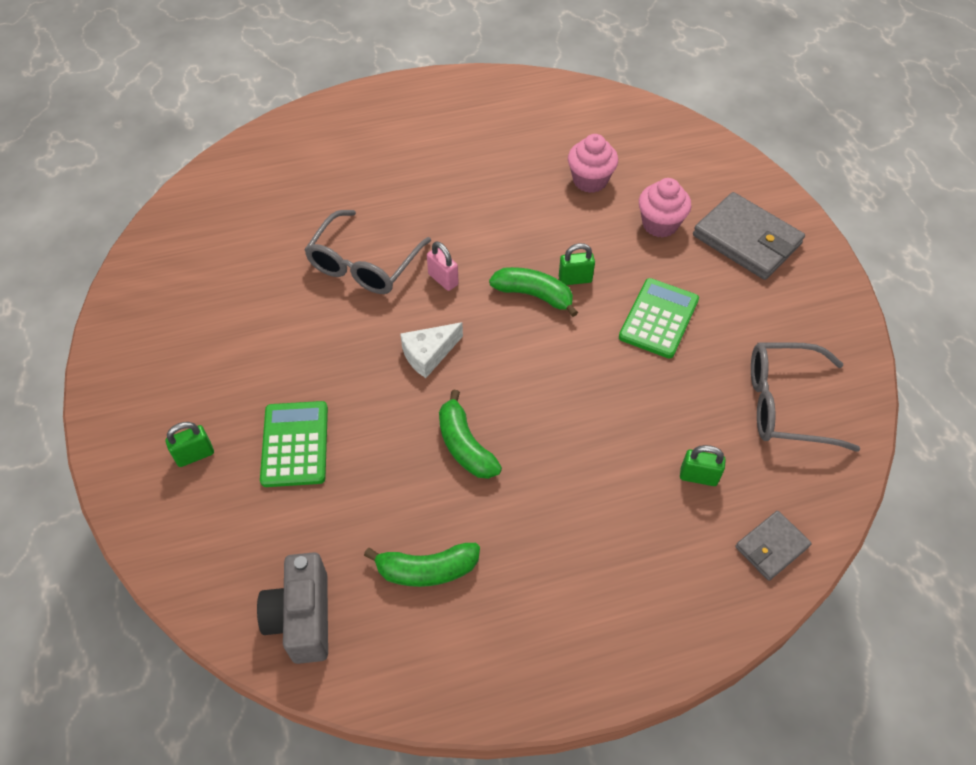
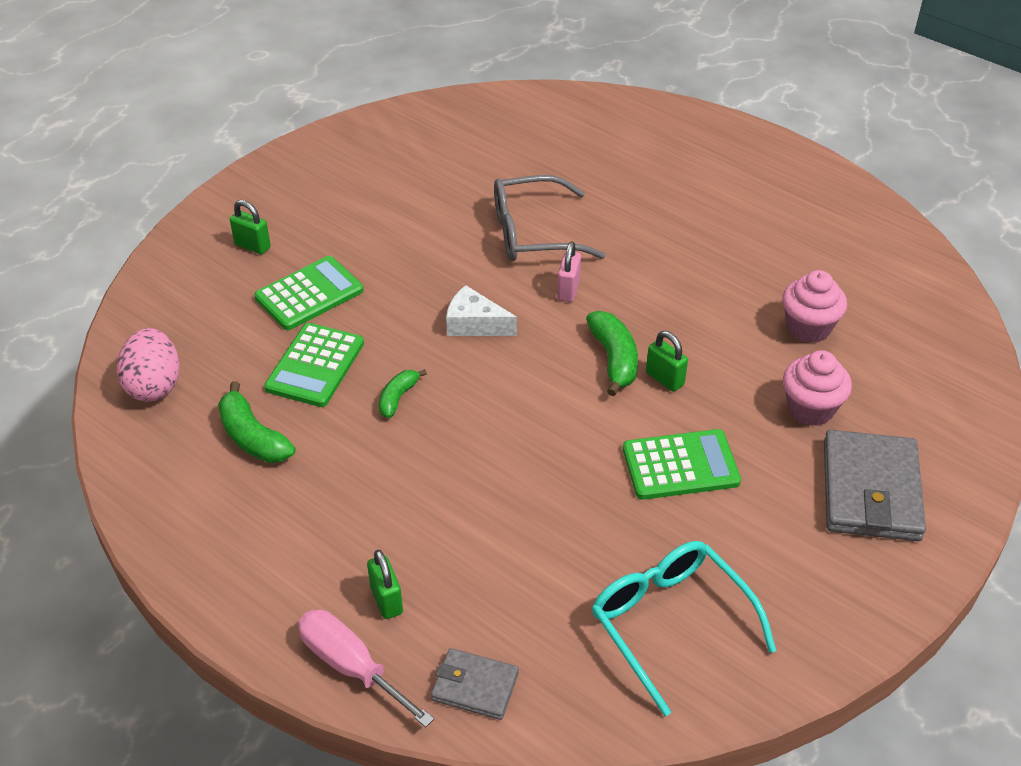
camera: 55 degrees right, 10 degrees down
(302, 618) = (154, 385): grey camera -> pink egg
(382, 483) = (315, 366): none -> green calculator
(465, 445) = (398, 398): green banana -> green banana, size x0.62
(698, 476) = (510, 587): green padlock -> green padlock (386, 600)
(708, 618) = (351, 666): none -> pink screwdriver
(785, 404) = (670, 623): grey glasses -> turquoise glasses

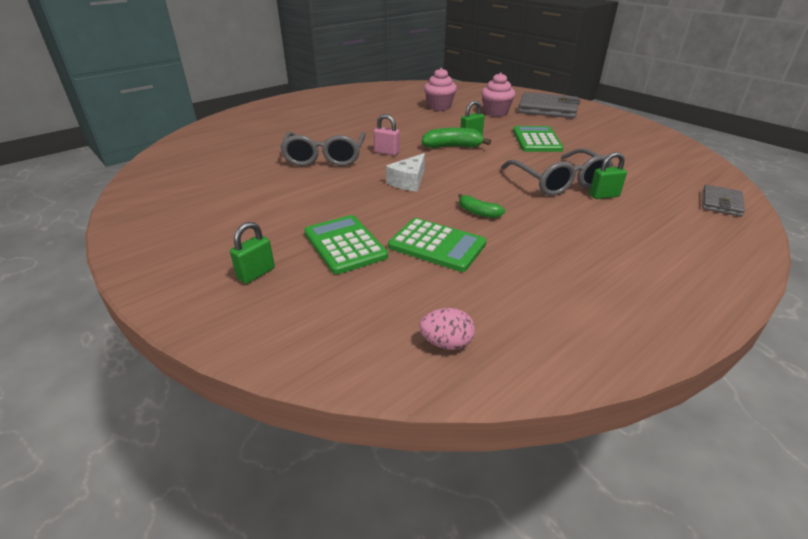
camera: 80 degrees left, 10 degrees down
(154, 385) = (446, 343): pink egg -> pink egg, size x0.62
(253, 437) = (520, 279): green banana -> none
(351, 666) = (735, 243): pink screwdriver -> none
(386, 600) = (670, 227): green padlock -> green padlock (604, 195)
(510, 486) = (559, 182): none -> grey glasses
(670, 623) = (645, 152): turquoise glasses -> none

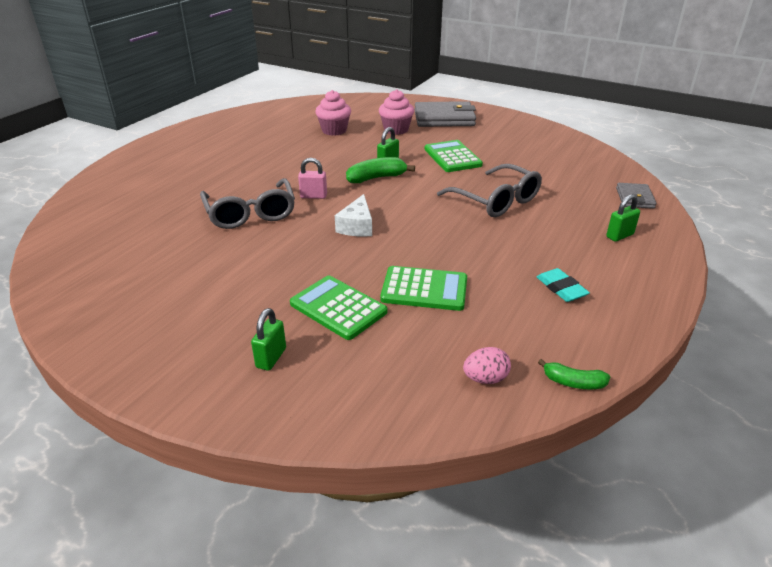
camera: 20 degrees left, 0 degrees up
(478, 212) = (442, 247): green banana -> green banana (573, 382)
(585, 273) = (561, 288): none -> turquoise eraser
(604, 195) = (540, 208): green padlock -> green padlock (619, 236)

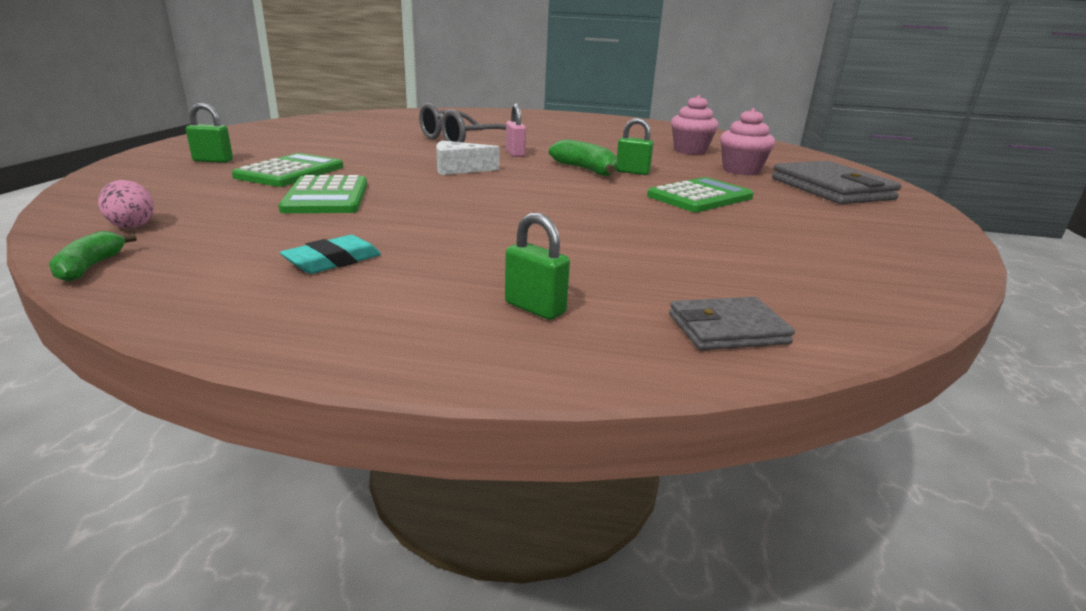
camera: 70 degrees right, 10 degrees down
(496, 201) = (585, 221): grey glasses -> none

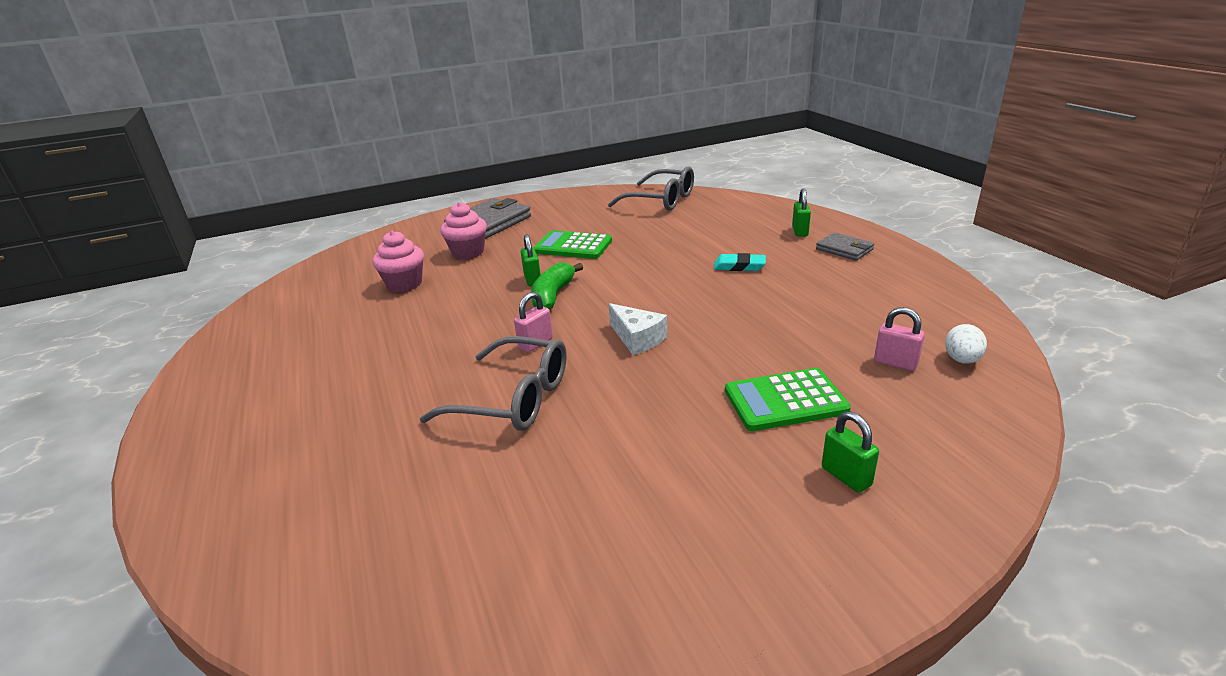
camera: 120 degrees left, 5 degrees up
(91, 267) = (989, 323): green banana -> none
(132, 225) = (961, 360): pink egg -> white egg
(210, 207) = (895, 363): none -> pink padlock
(326, 197) = (797, 341): green calculator -> none
(333, 261) = (854, 280): turquoise eraser -> turquoise eraser (739, 266)
(727, 329) = (751, 206): grey wallet -> grey wallet (844, 249)
(850, 278) = (661, 200): none -> grey glasses

